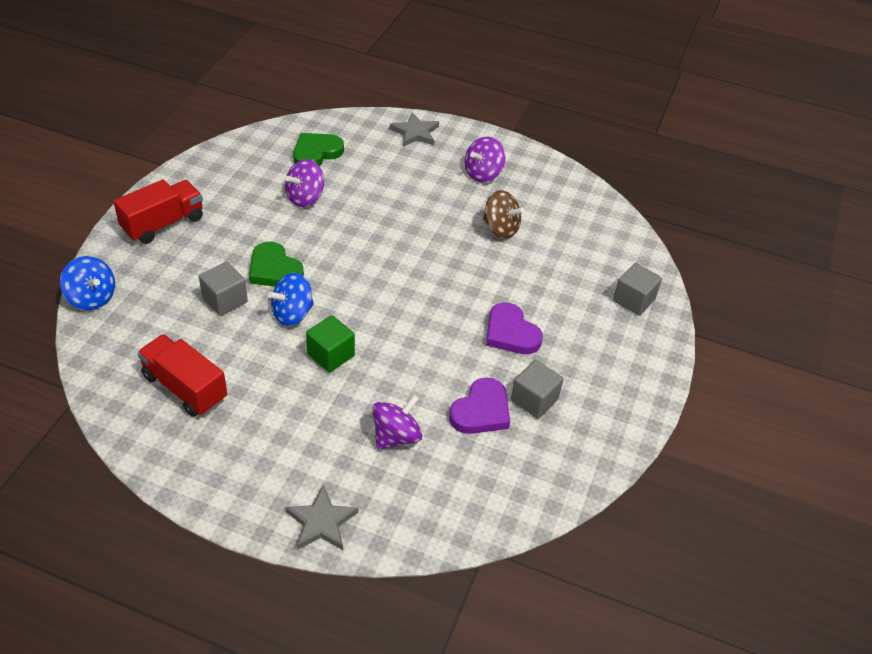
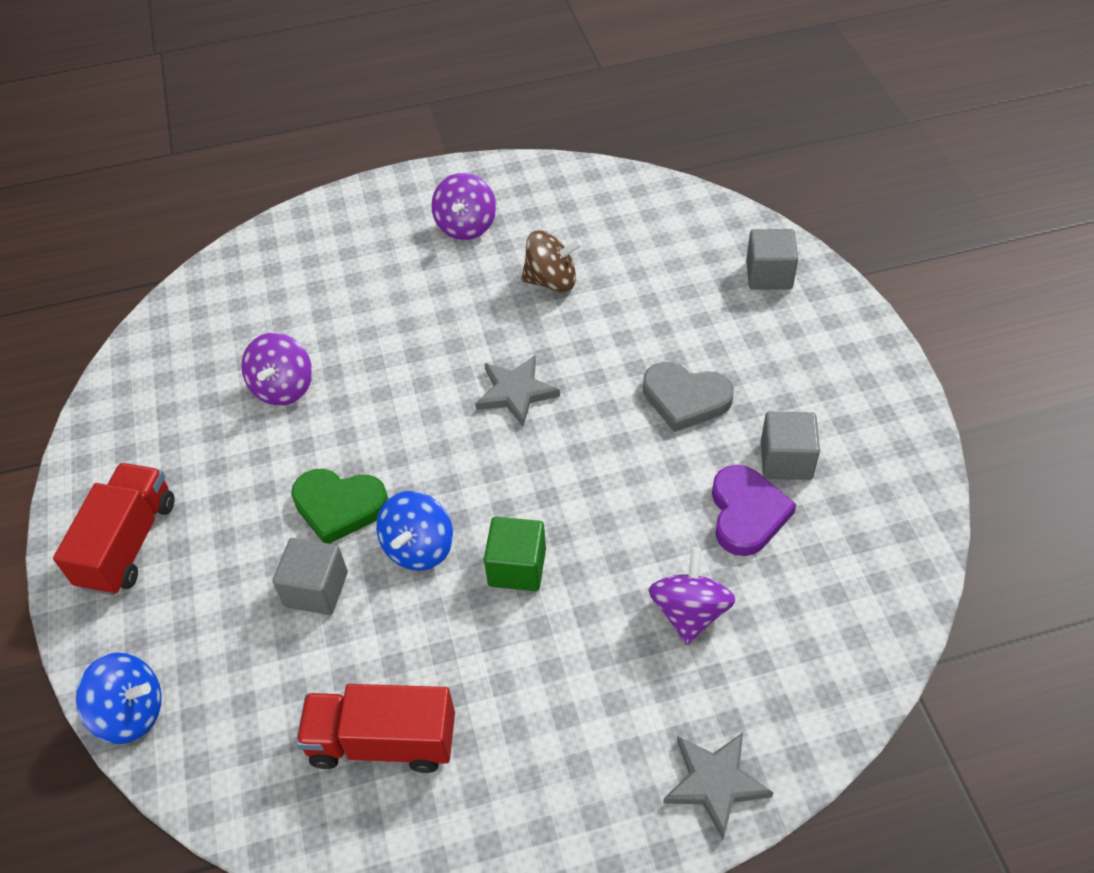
camera: 30 degrees left, 5 degrees up
(316, 153) = (239, 321): green heart -> none
(415, 133) = (336, 222): grey star -> grey star (516, 392)
(510, 333) = (685, 399): purple heart -> grey heart

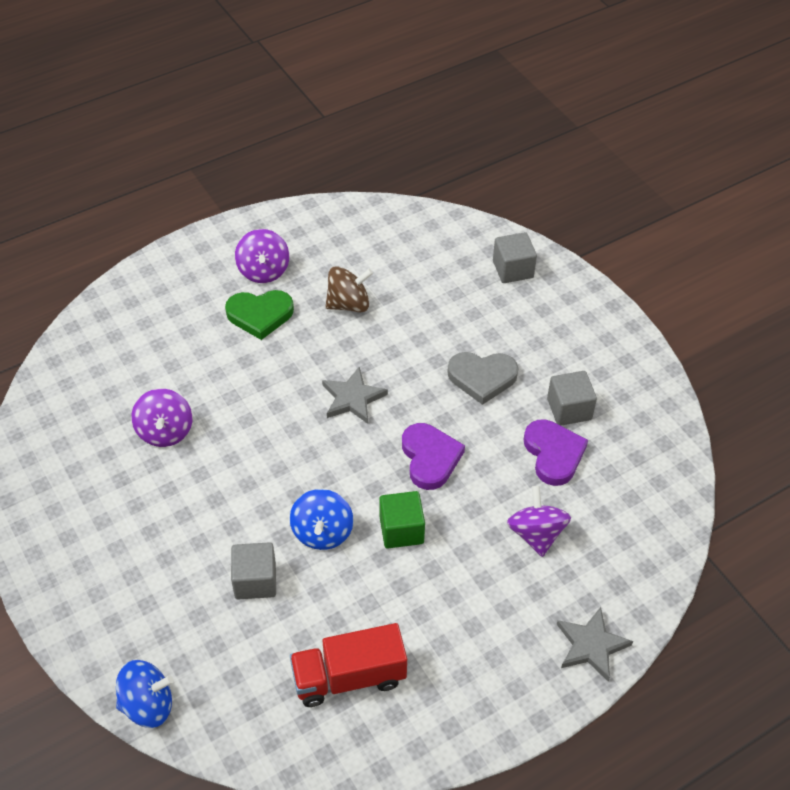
camera: 20 degrees left, 0 degrees up
(128, 543) = (89, 580): red truck -> none
(339, 506) = (248, 515): green heart -> green heart (260, 315)
(585, 485) = (430, 458): none -> purple heart

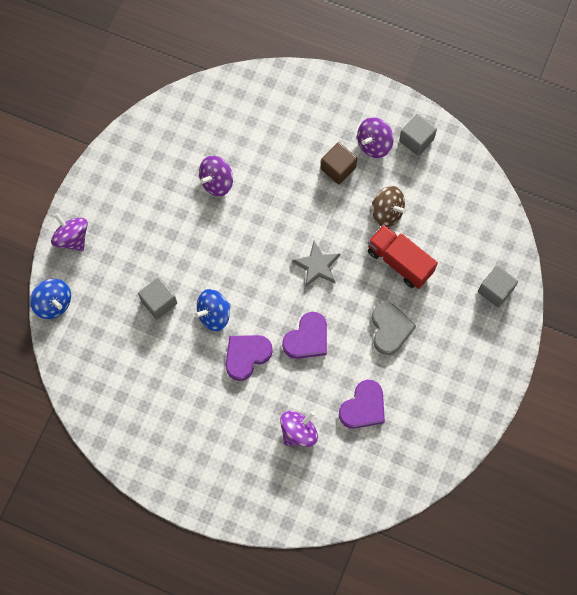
camera: 55 degrees right, 20 degrees up
(83, 627) = (72, 238): none -> purple spinning top
(260, 315) = (338, 168): green heart -> brown cube
(349, 677) = (137, 391): red truck -> red truck (399, 262)
(401, 530) = (246, 356): green cube -> purple heart
(482, 378) = (390, 329): grey heart -> grey heart turned 150 degrees counterclockwise
(569, 409) = (405, 395): grey cube -> grey cube (416, 140)
(591, 646) = (246, 507): grey star -> none

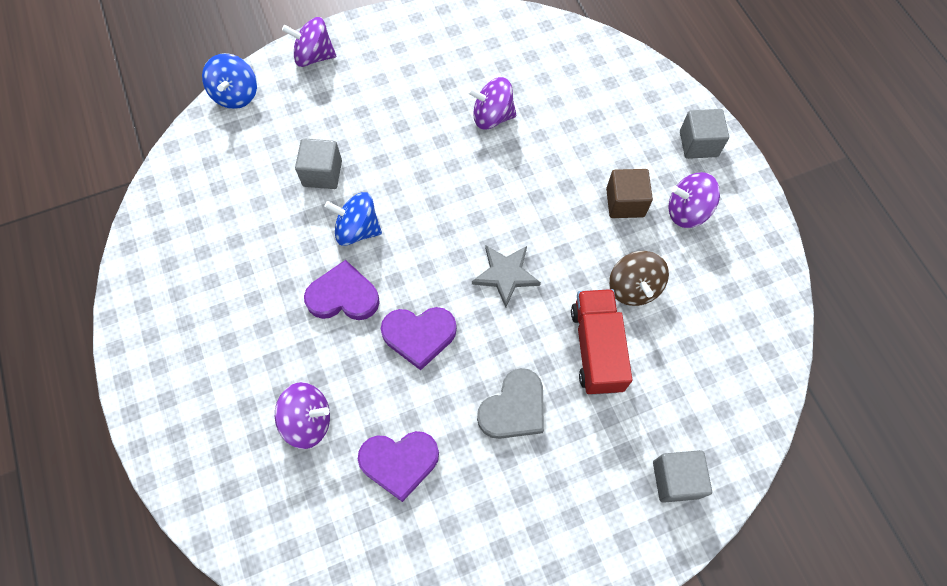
camera: 45 degrees right, 5 degrees down
(72, 238) = (314, 56): purple spinning top -> purple spinning top turned 90 degrees counterclockwise
(416, 140) = (738, 245): grey cube -> grey cube (698, 144)

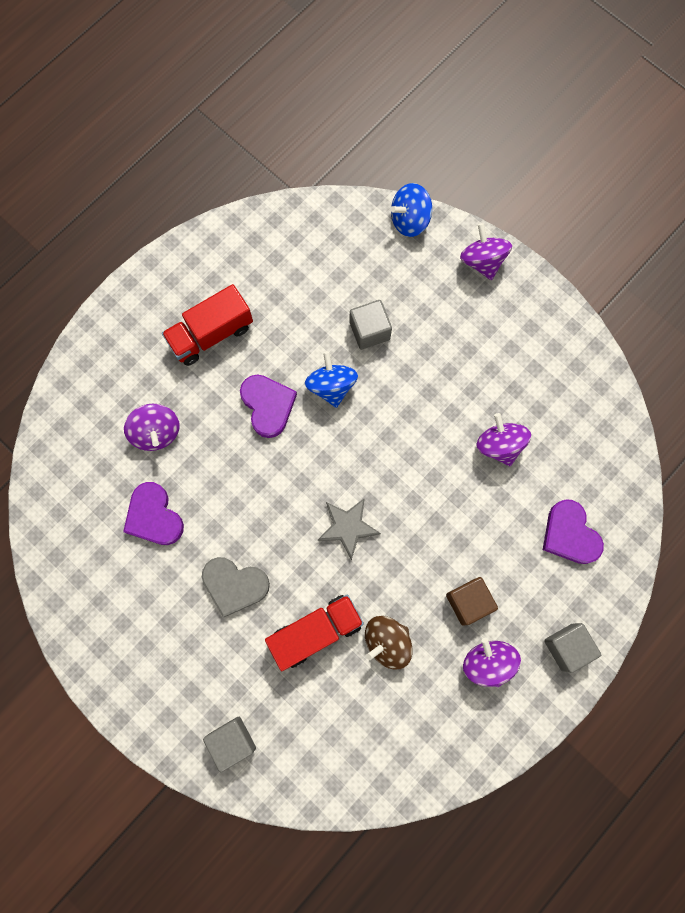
camera: 65 degrees right, 10 degrees up
(235, 319) = (211, 334): none -> red truck
(419, 335) = (261, 482): purple heart -> purple heart (570, 534)

